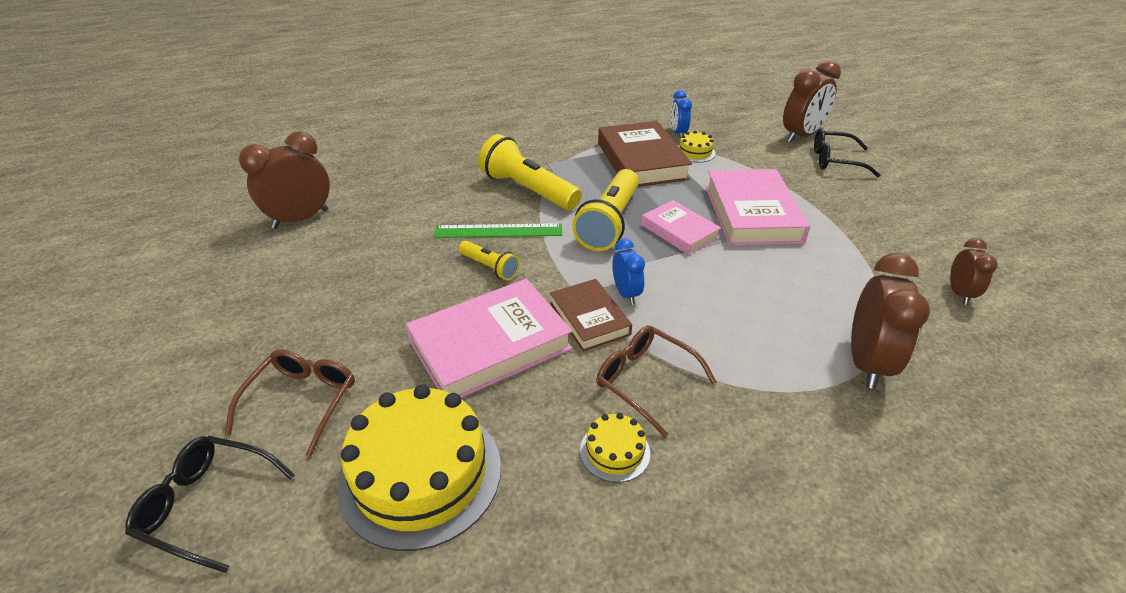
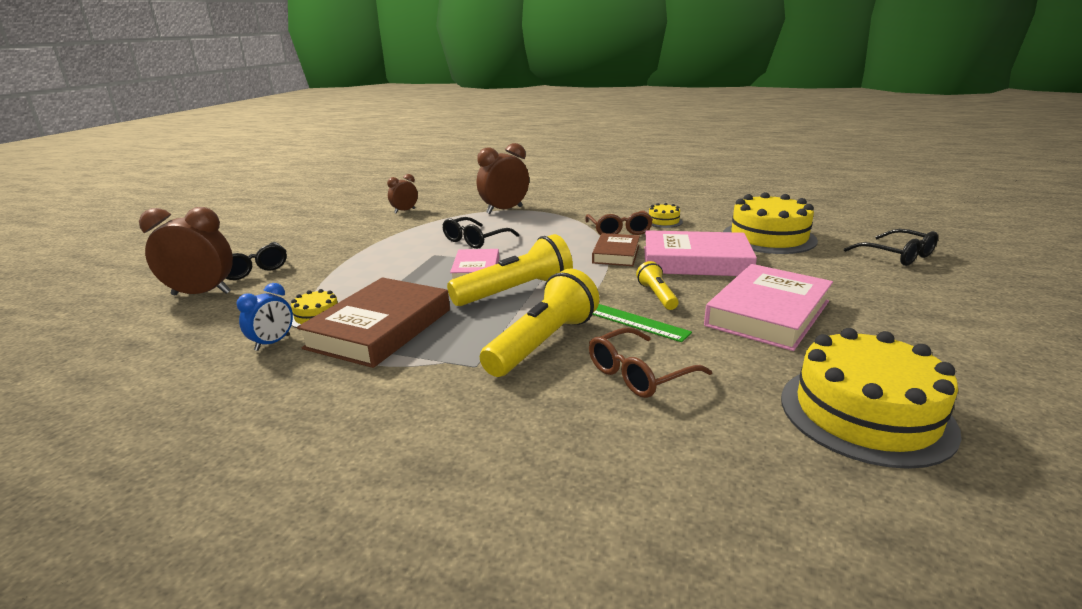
camera: 140 degrees left, 15 degrees down
(300, 219) = (865, 413): brown clock -> yellow cake
(302, 401) = (842, 273): brown glasses -> brown glasses (638, 374)
(528, 190) = (543, 343): yellow flashlight -> yellow flashlight turned 135 degrees counterclockwise
(626, 293) = (575, 256): blue clock -> none
(752, 213) = (404, 263): pink book -> pink book (768, 313)
(763, 273) = (475, 240): none -> black glasses

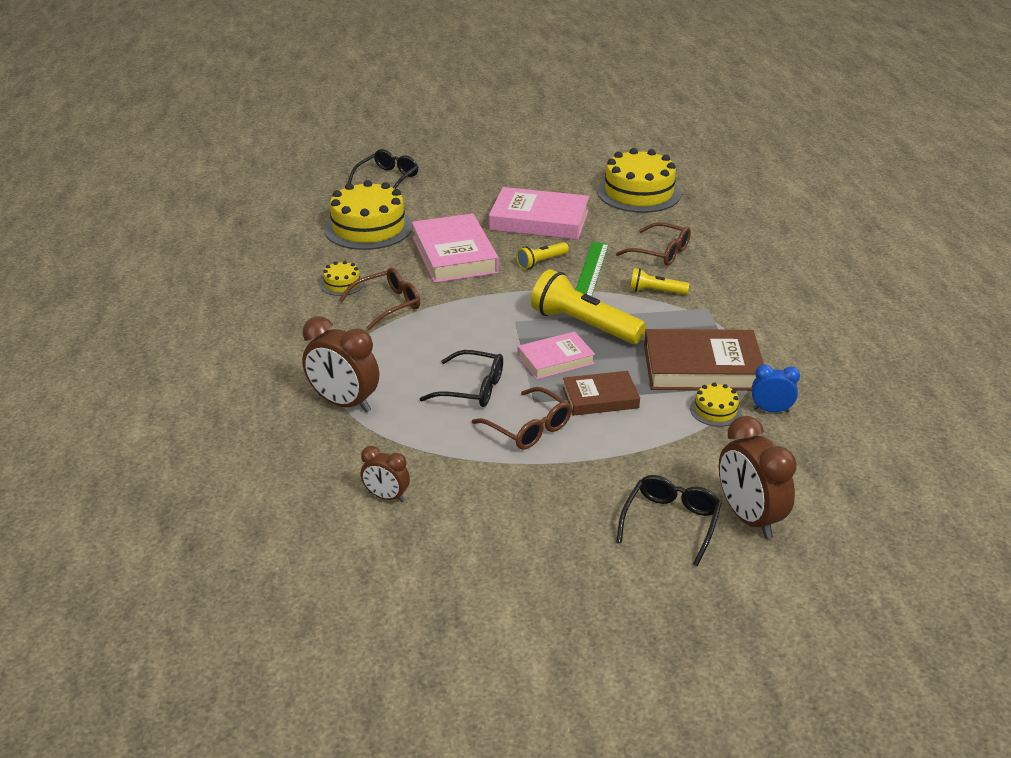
camera: 115 degrees left, 10 degrees up
(407, 248) = (529, 428): none -> brown glasses
(543, 343) = (655, 291): yellow flashlight -> yellow flashlight, size x0.52
(616, 254) = (460, 294): brown book -> brown book (600, 398)

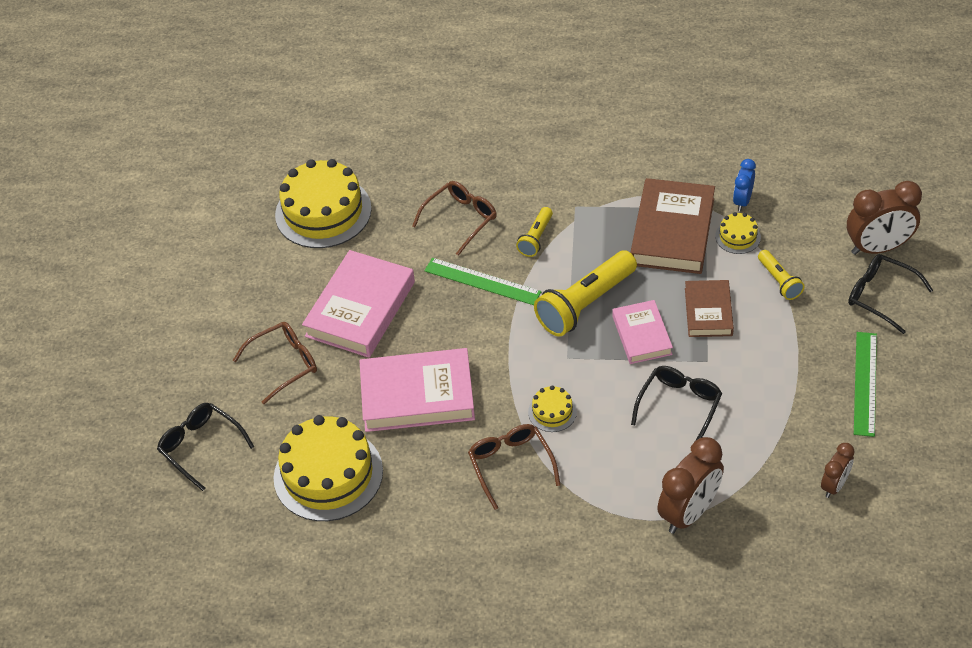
camera: 75 degrees left, 15 degrees up
(342, 284) = (456, 506): yellow cake -> yellow cake (552, 412)
(529, 428) = (747, 370): brown glasses -> brown glasses (284, 364)
(533, 514) = (865, 383): none -> green ruler
(541, 262) = (454, 320): yellow flashlight -> yellow flashlight (779, 281)

